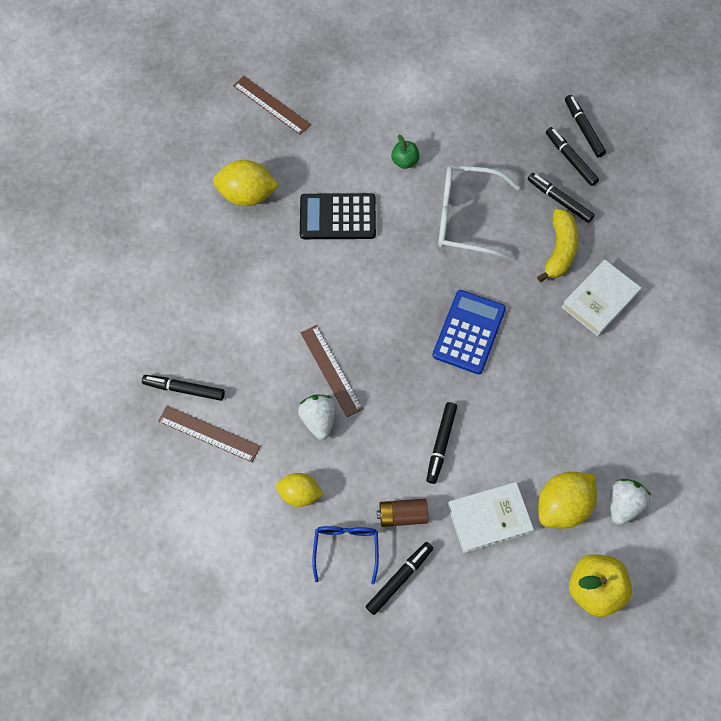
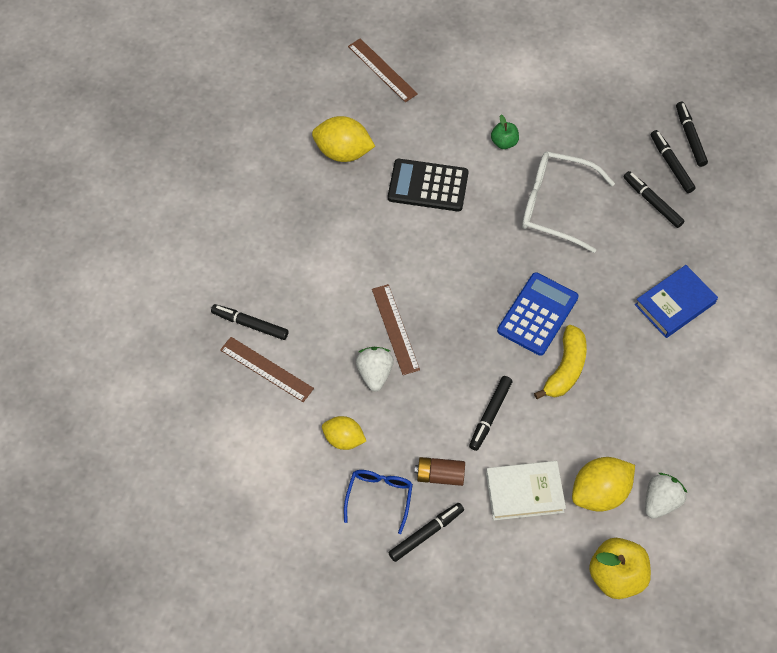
camera: 10 degrees right, 5 degrees down
(559, 250) = (643, 250): yellow banana -> yellow banana (565, 368)
(600, 300) = (674, 304): white book -> blue book

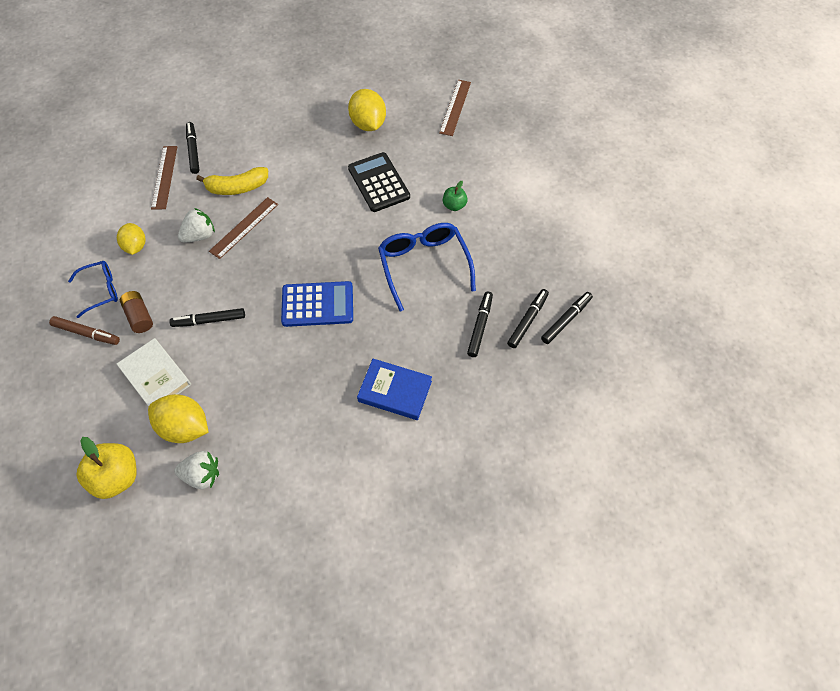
camera: 55 degrees right, 0 degrees up
(426, 533) = (86, 333): black marker -> brown marker
(555, 205) = (423, 265): white glasses -> blue glasses
(565, 368) = (281, 347): yellow banana -> yellow banana (237, 187)

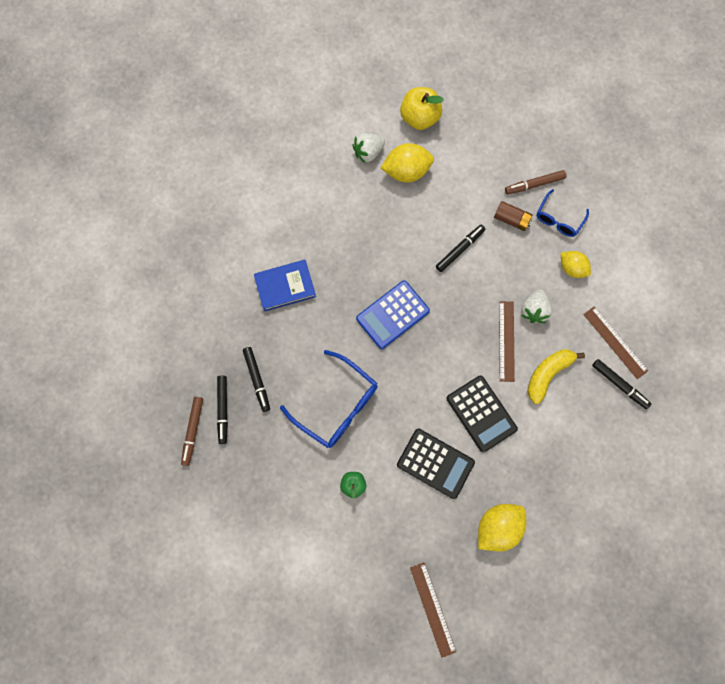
camera: 145 degrees right, 15 degrees up
(156, 376) = (457, 189): white book -> none
(313, 192) = (481, 413): none -> black calculator
(368, 124) = (497, 526): yellow lemon -> yellow lemon turned 75 degrees counterclockwise
(566, 320) = (193, 431): black marker -> brown marker

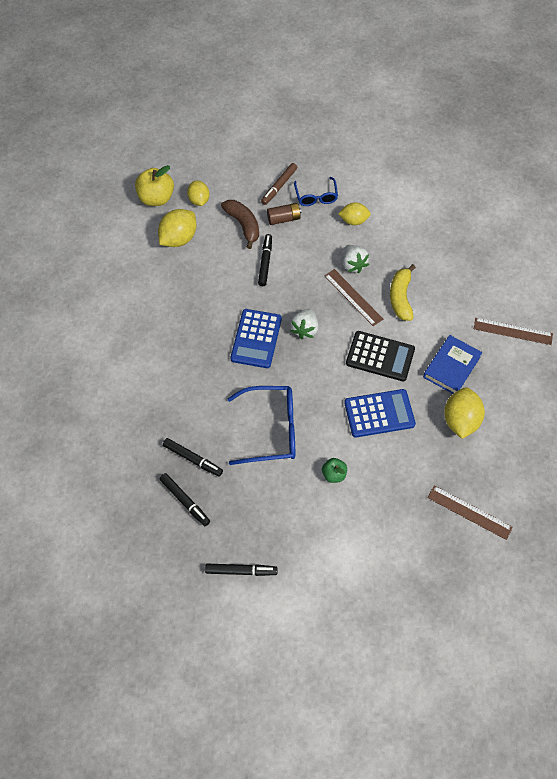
camera: 40 degrees left, 15 degrees down
(193, 431) = (174, 535): brown marker -> none
(285, 287) = (156, 378): blue book -> blue book (451, 367)
(368, 152) = (138, 245): white strawberry -> white strawberry (305, 329)
(435, 463) = (379, 413): black calculator -> blue calculator
(453, 147) = (199, 200): none -> yellow lemon
(471, 199) = (243, 225): none -> brown banana
(615, 342) = (426, 245): brown ruler -> brown ruler (513, 331)
(619, 384) = (453, 269): black marker -> black marker (241, 571)

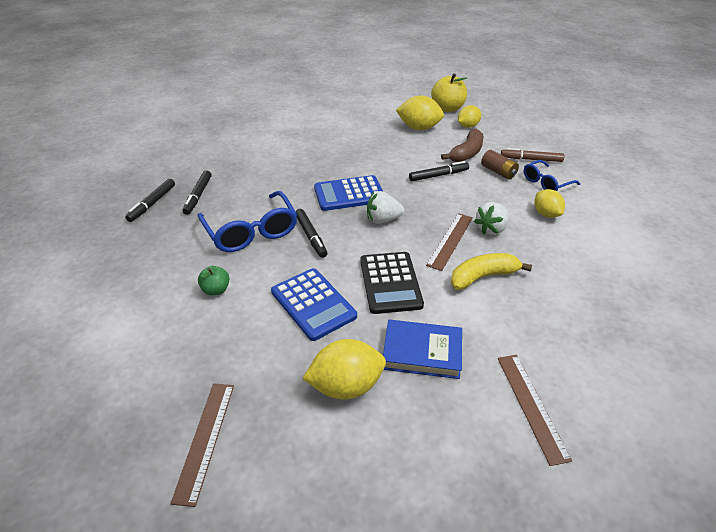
camera: 65 degrees right, 20 degrees down
(241, 571) = (82, 257): black marker -> black marker (311, 236)

